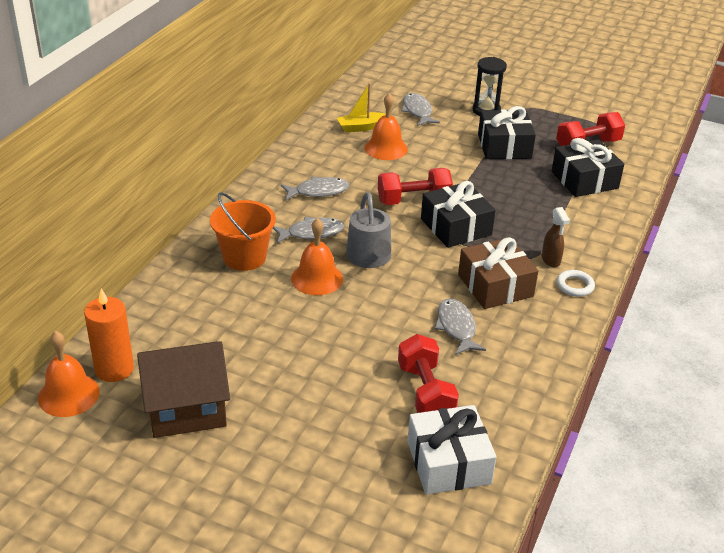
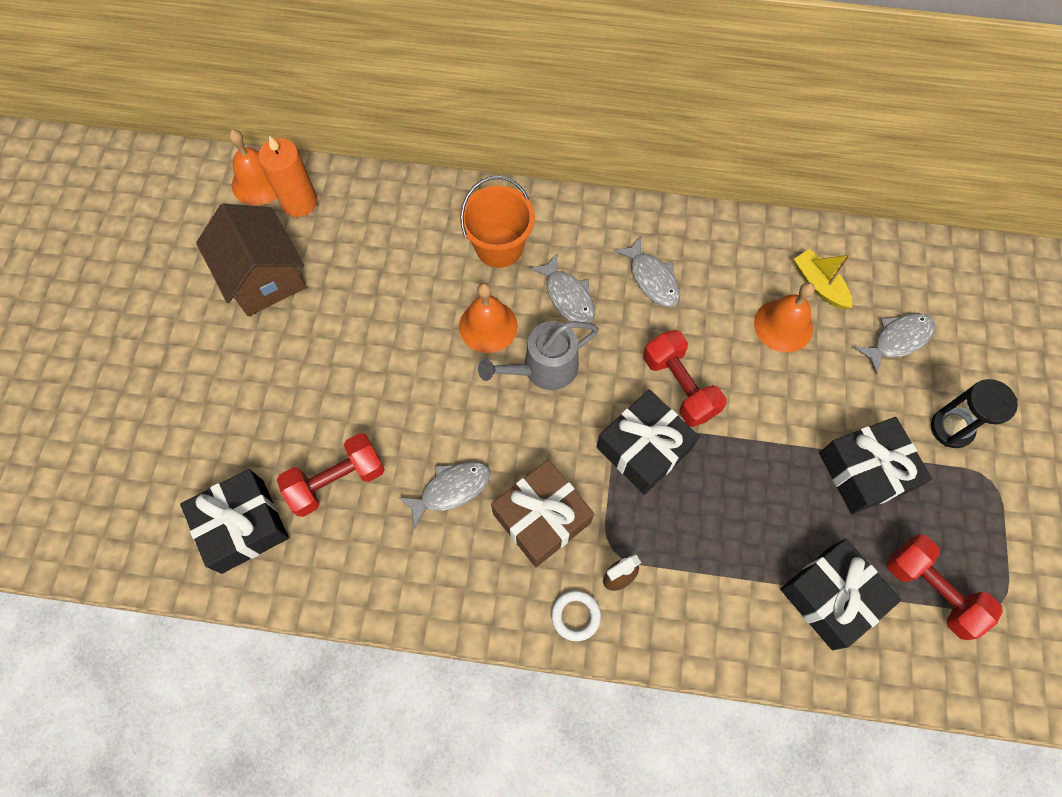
camera: 75 degrees right, 30 degrees up
(448, 462) = (242, 526): white gift -> black gift

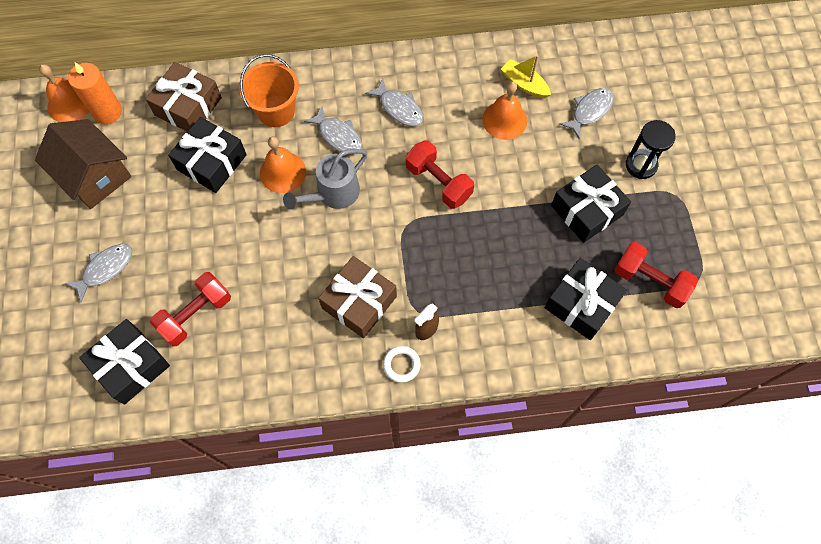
camera: 15 degrees left, 0 degrees up
(395, 217) = (188, 106): none -> brown gift
(451, 490) = (285, 299): grey fish -> grey fish (105, 269)
(644, 448) = (423, 233): black gift -> black gift (211, 162)

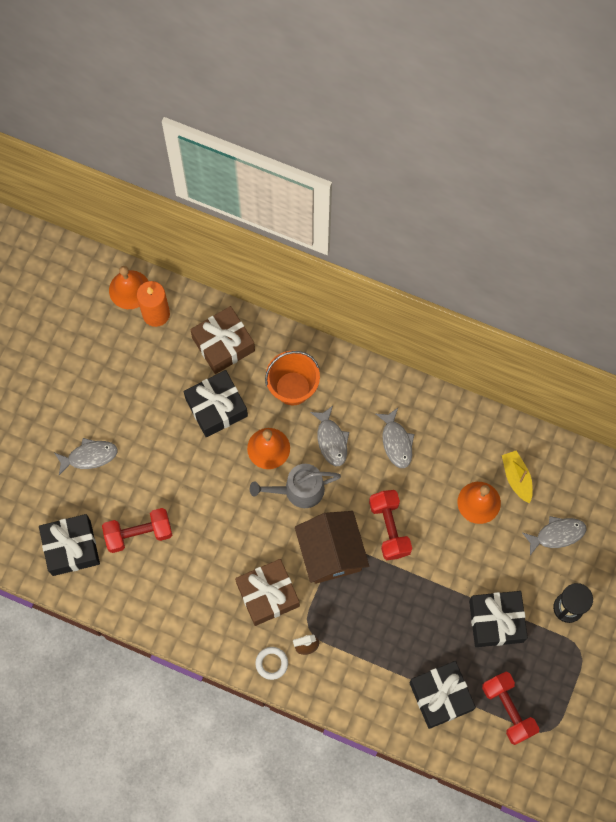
camera: 30 degrees right, 5 degrees up
(94, 176) = (118, 368): brown house -> brown house (331, 553)

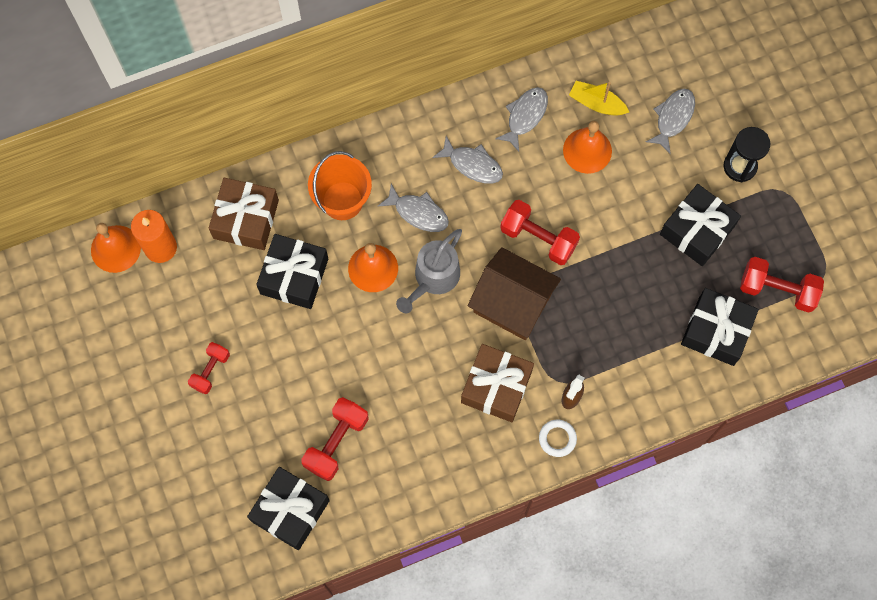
camera: 45 degrees left, 0 degrees up
(89, 456) = (226, 420): grey fish -> grey fish (525, 116)
(110, 418) = (210, 371): none -> red dumbbell

